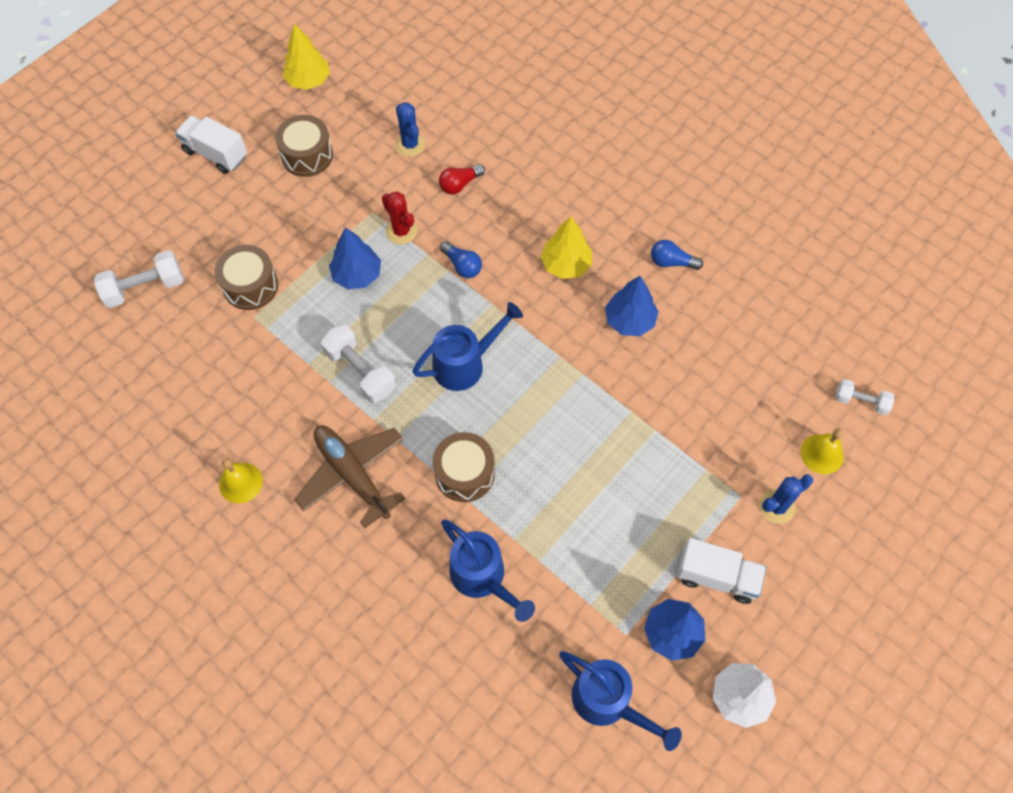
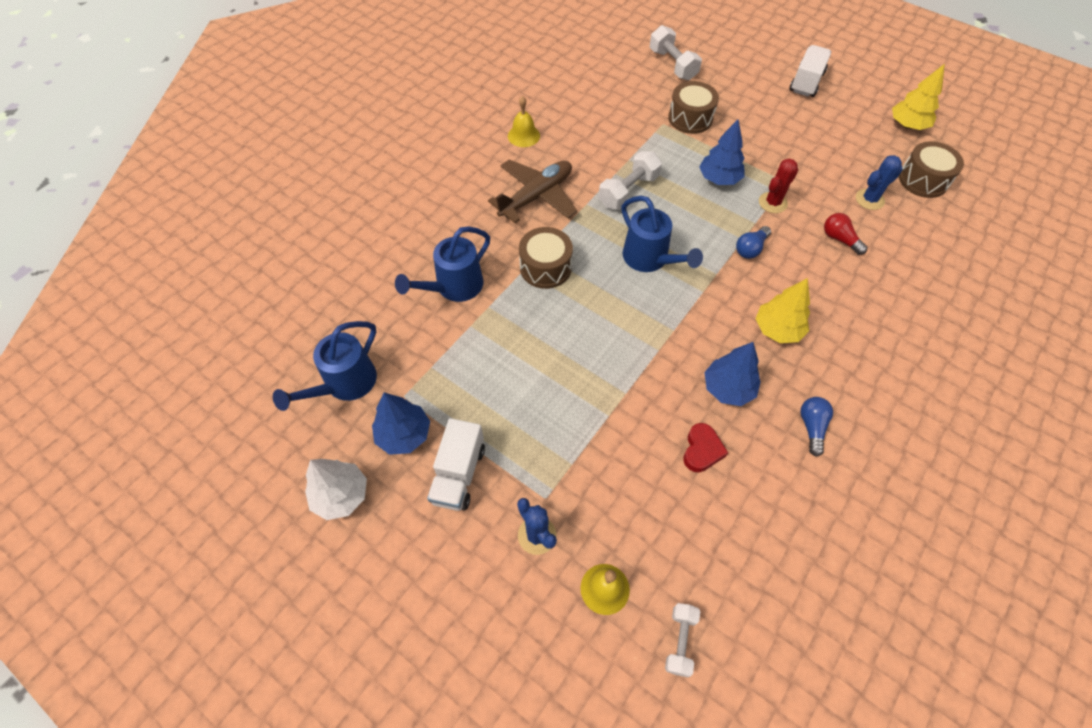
camera: 85 degrees right, 5 degrees down
(307, 155) = (827, 134): brown drum -> brown drum (923, 180)
(693, 355) = (702, 450): none -> red heart

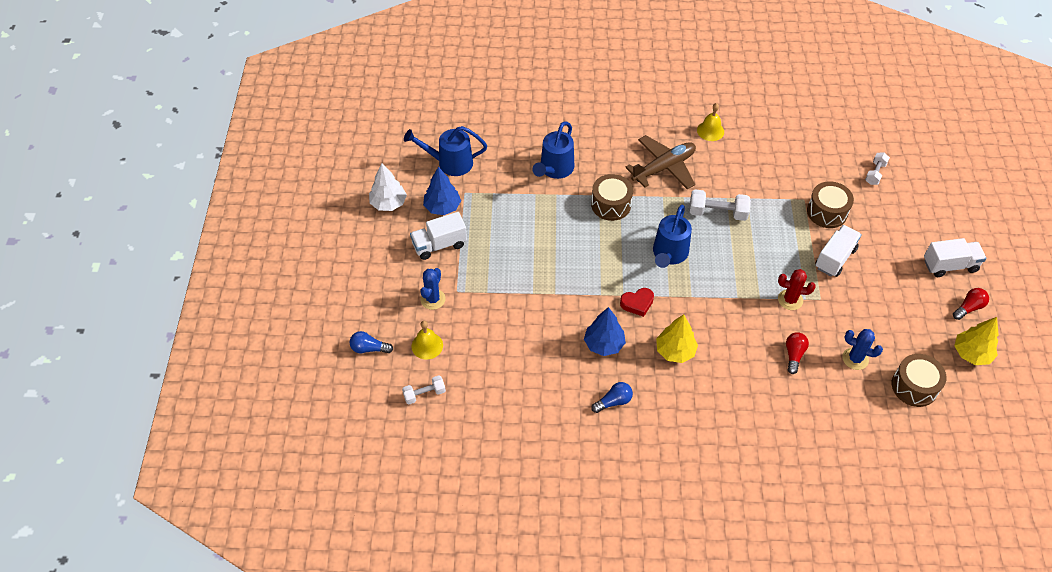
camera: 55 degrees right, 5 degrees down
(453, 287) = (554, 170): blue watering can -> blue watering can turned 75 degrees counterclockwise
(536, 196) = (663, 168): brown plane -> brown plane turned 45 degrees counterclockwise
(672, 65) = (875, 173): white dumbbell -> white dumbbell, size x0.63
(702, 450) = (548, 351): red heart -> red heart (637, 303)
(719, 179) = (781, 258): blue tree -> none
(746, 144) = (835, 258): none -> white truck
(750, 248) = (732, 306): blue light bulb -> blue light bulb (369, 348)
(858, 98) = (968, 308): none -> red light bulb

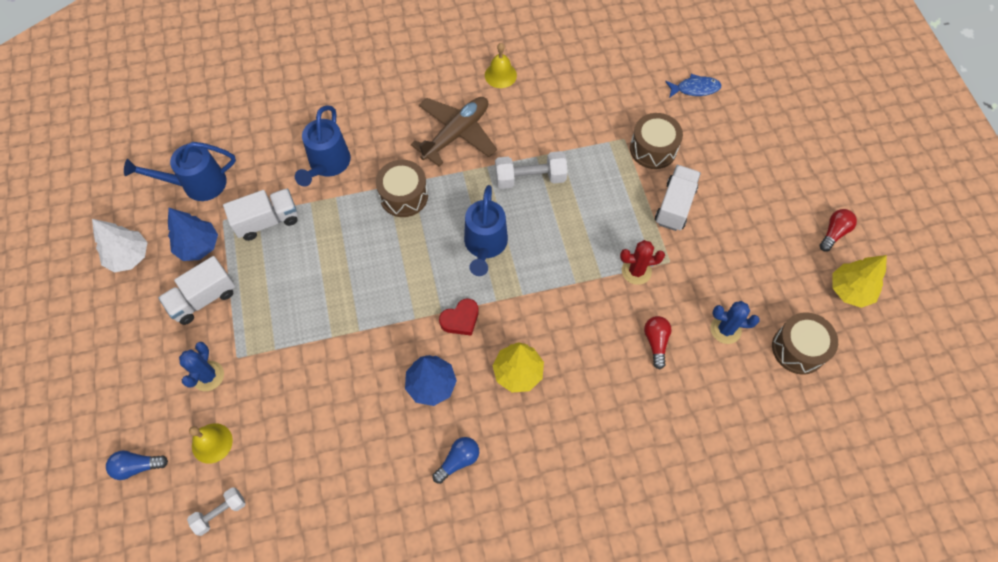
camera: 15 degrees left, 10 degrees up
(875, 173) = (695, 89): white dumbbell -> blue fish
(950, 265) = (801, 185): white truck -> white truck (267, 221)

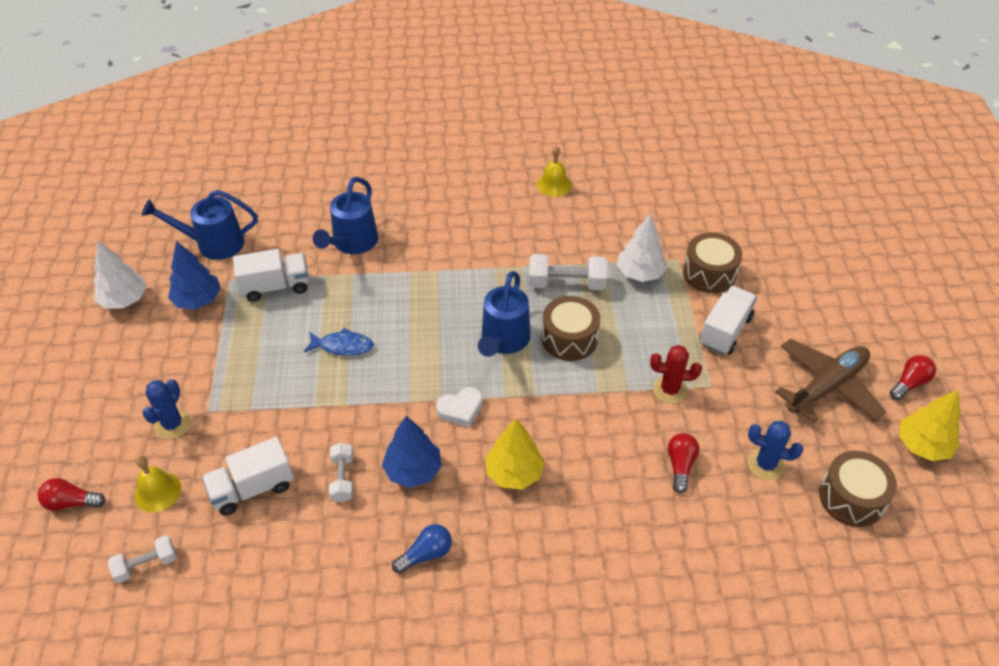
camera: 10 degrees right, 15 degrees down
(137, 466) = (71, 502): blue light bulb -> red light bulb
(203, 299) = (189, 350): white truck -> white truck (252, 488)
(372, 403) = (343, 478): none -> white dumbbell
(404, 196) = (425, 282): brown drum -> brown drum (569, 339)
(456, 134) = (495, 232): brown plane -> brown plane (827, 387)
(460, 319) = (460, 409): red heart -> white heart
(592, 158) = (640, 273): none -> white tree
(695, 89) = (766, 222): blue fish -> blue fish (343, 346)

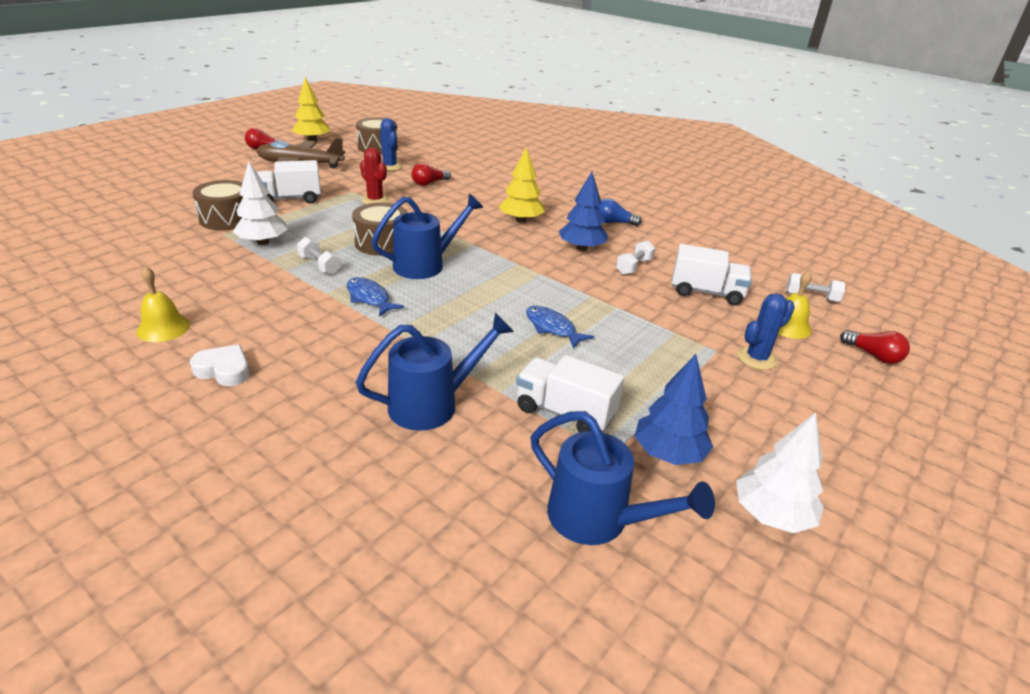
camera: 140 degrees left, 15 degrees down
(460, 409) = (512, 253): white heart -> white heart (224, 370)
(489, 282) = (369, 298): none -> blue fish
(566, 283) = (320, 265): white dumbbell -> white dumbbell, size x0.63

